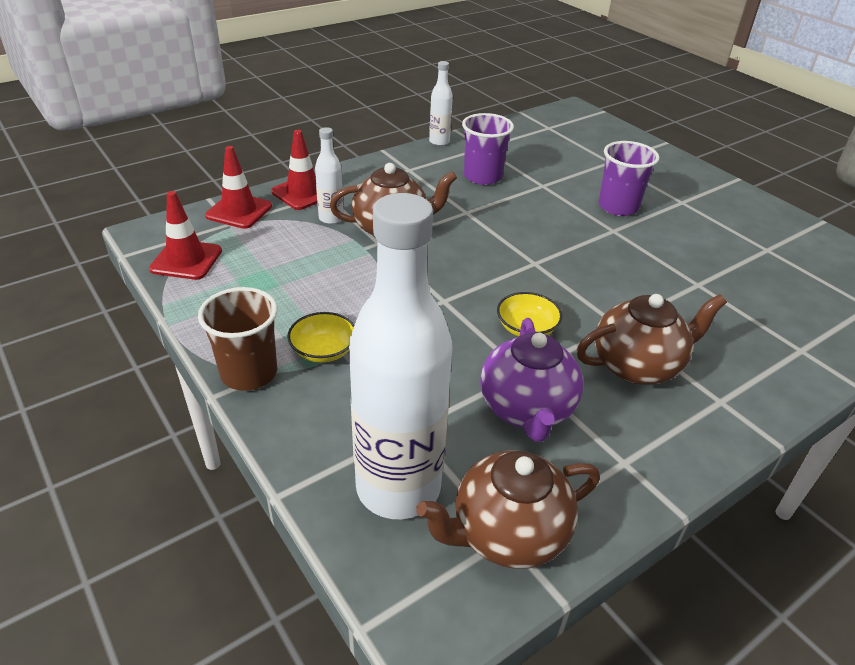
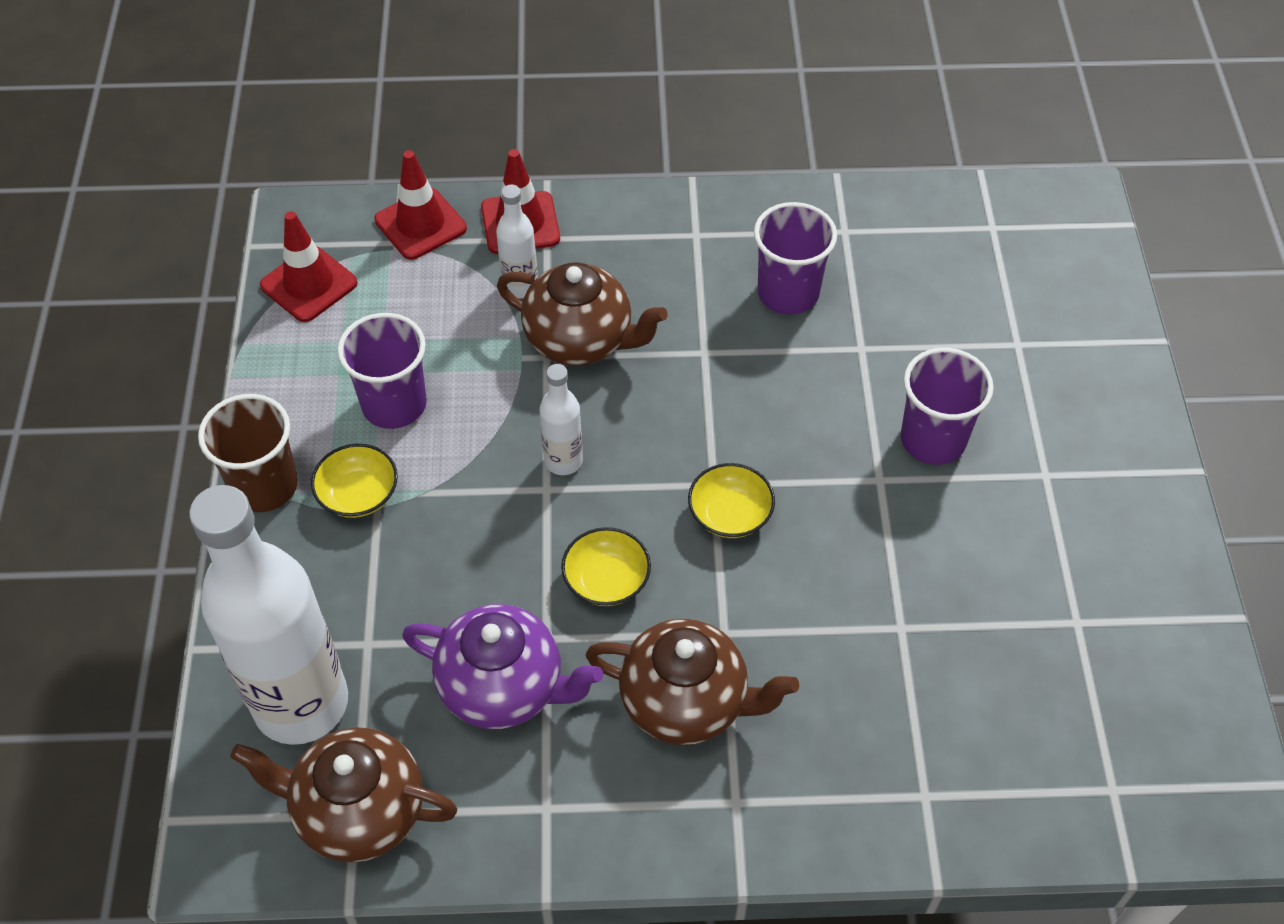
camera: 35 degrees right, 15 degrees up
(304, 297) = (394, 404): none -> purple cup
(439, 142) = (788, 193): white bottle -> white bottle (563, 461)
(526, 409) = (504, 687): purple teapot -> purple teapot turned 105 degrees counterclockwise
(558, 272) = (730, 514): none -> yellow bowl

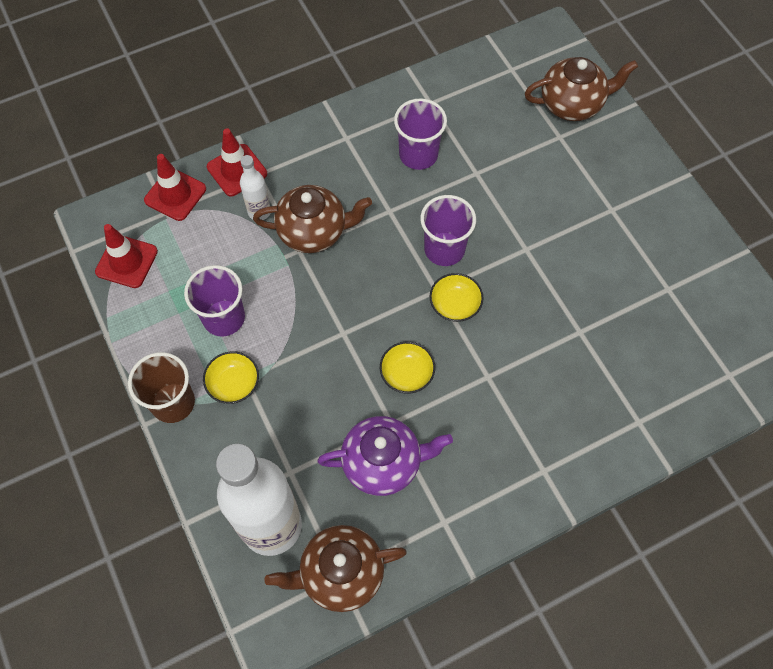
camera: 25 degrees left, 10 degrees up
(563, 461) = (344, 312): white bottle -> none
(686, 702) = (488, 426): brown teapot -> brown teapot (572, 104)
(933, 439) = (542, 213): purple cup -> purple cup (444, 249)

